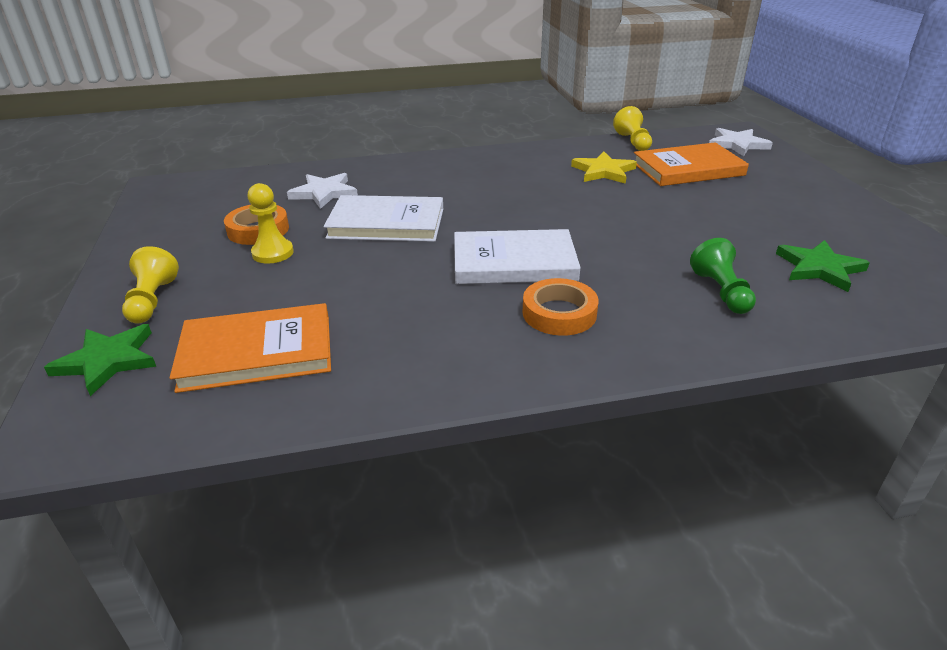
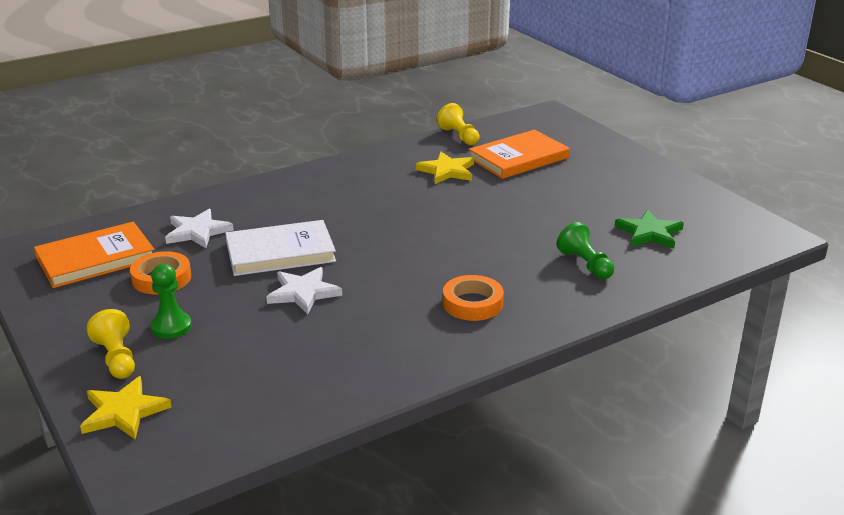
camera: 20 degrees left, 5 degrees down
(108, 361) = (124, 412): green star -> yellow star
(228, 278) = (171, 327): none -> green pawn
(257, 352) = (249, 380): orange book -> orange book (96, 259)
(273, 253) = (194, 297): yellow pawn -> none
(514, 262) = (414, 268): white book -> none
(737, 144) = (551, 127): white star -> white star (303, 293)

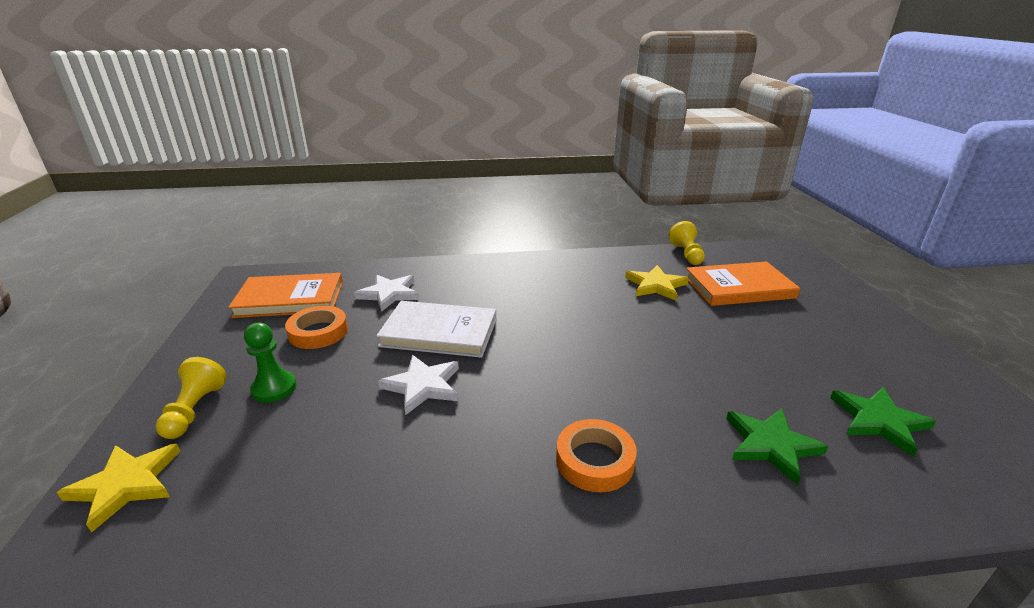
camera: 25 degrees right, 0 degrees up
(585, 264) = (771, 445): green pawn -> green star

